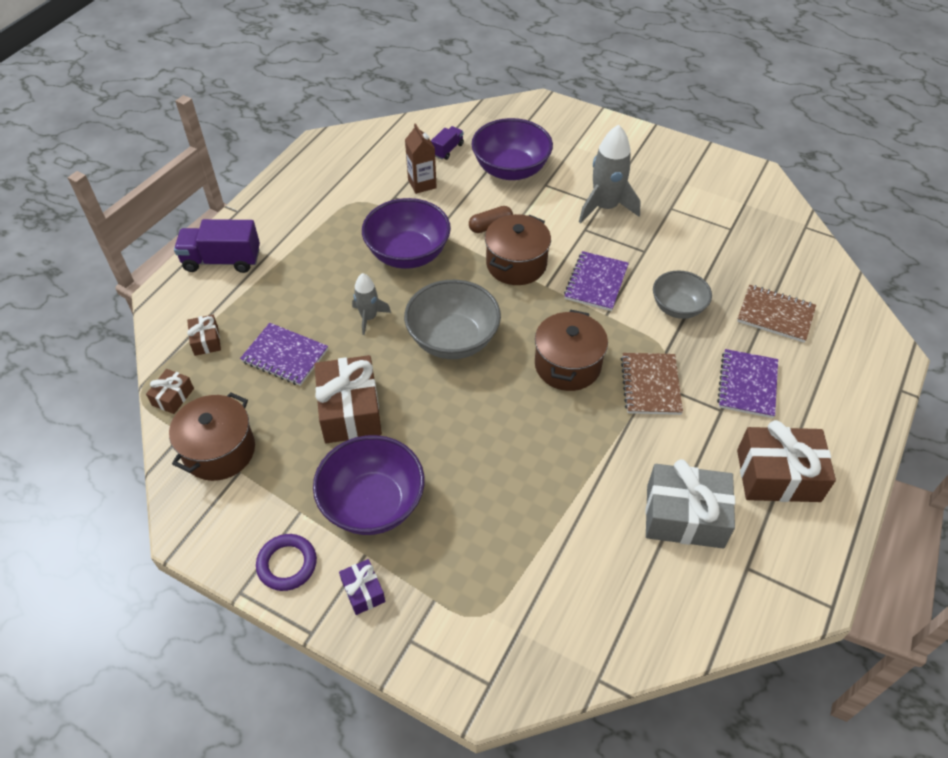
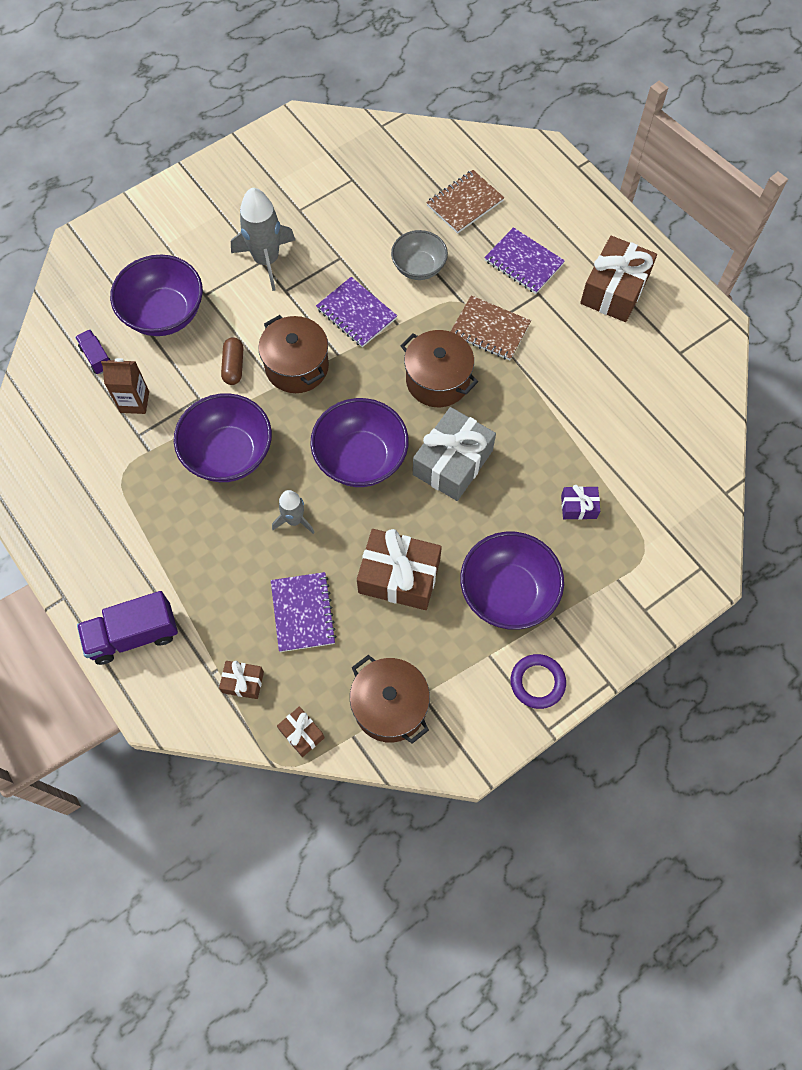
camera: 65 degrees left, 15 degrees up
(222, 260) = (133, 635): purple truck -> purple truck turned 45 degrees clockwise
(285, 356) = (303, 613): purple notebook -> purple notebook turned 60 degrees counterclockwise
(363, 591) = (588, 630): purple gift -> purple gift (578, 507)
(453, 339) = (361, 458): grey bowl -> purple bowl
(684, 516) = (621, 370): grey gift -> grey gift (452, 462)

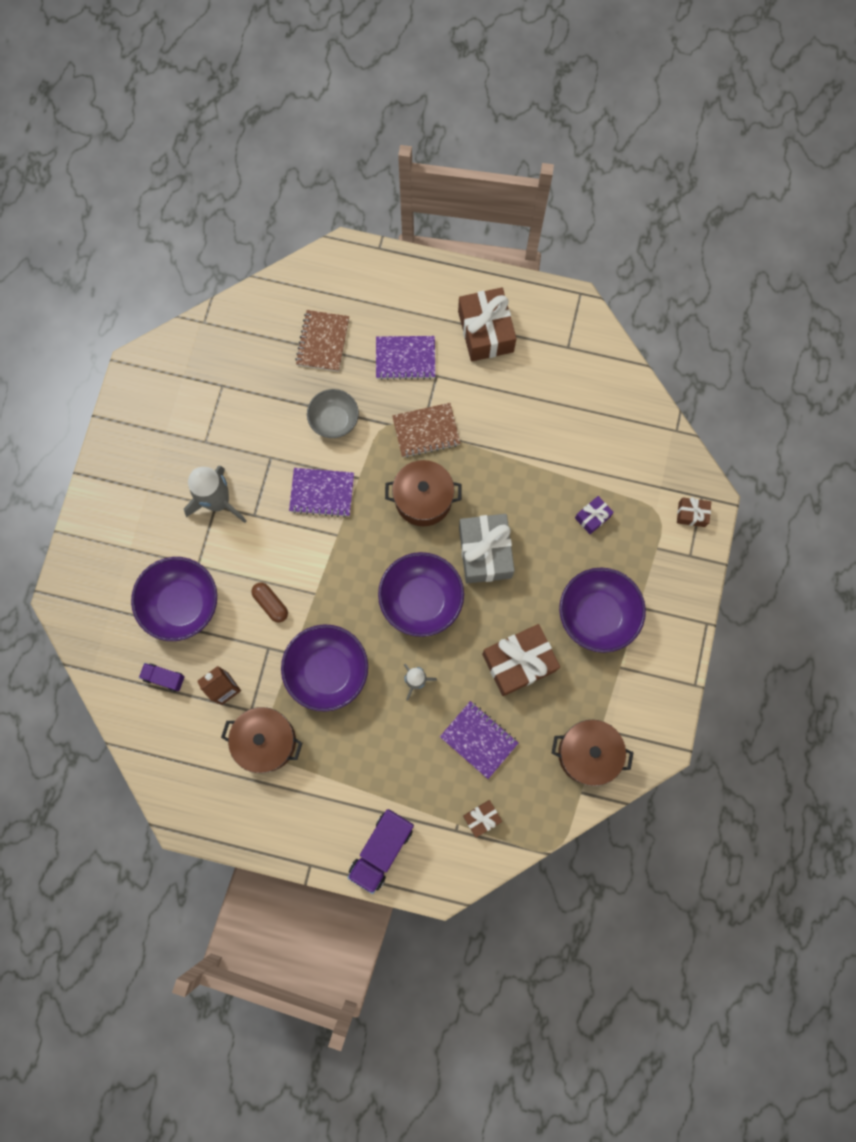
camera: 40 degrees left, 10 degrees up
(297, 366) = (316, 568): brown pot -> brown pot (266, 741)
(301, 733) = (548, 818): brown gift -> brown gift (691, 514)
(537, 682) = (664, 660): purple ring -> none

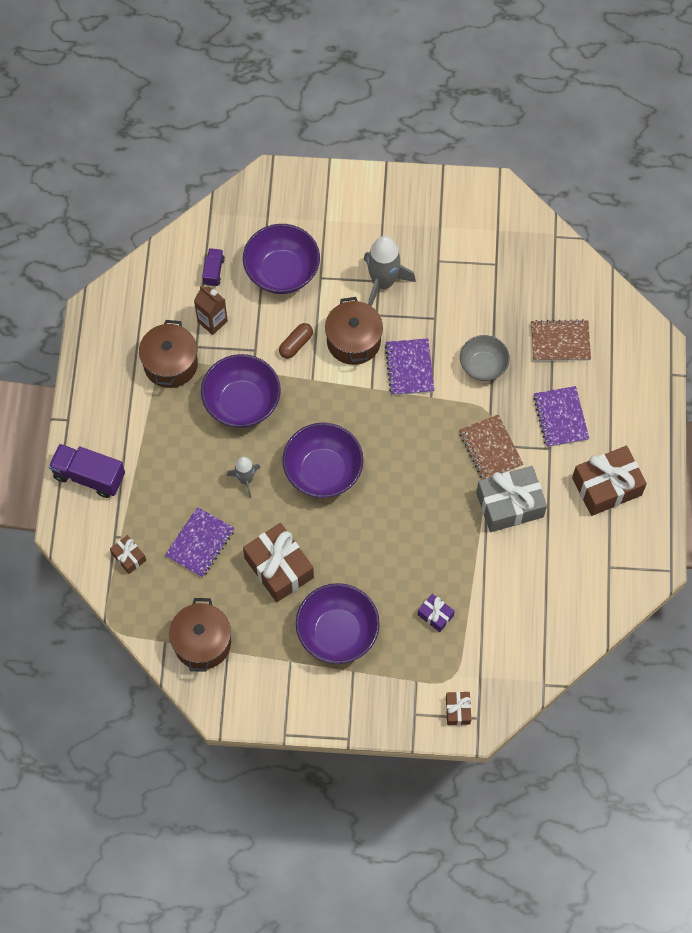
camera: 80 degrees right, 10 degrees down
(423, 499) = (421, 457): brown pot -> brown pot (353, 341)
(485, 552) = (380, 521): grey gift -> grey gift (509, 504)

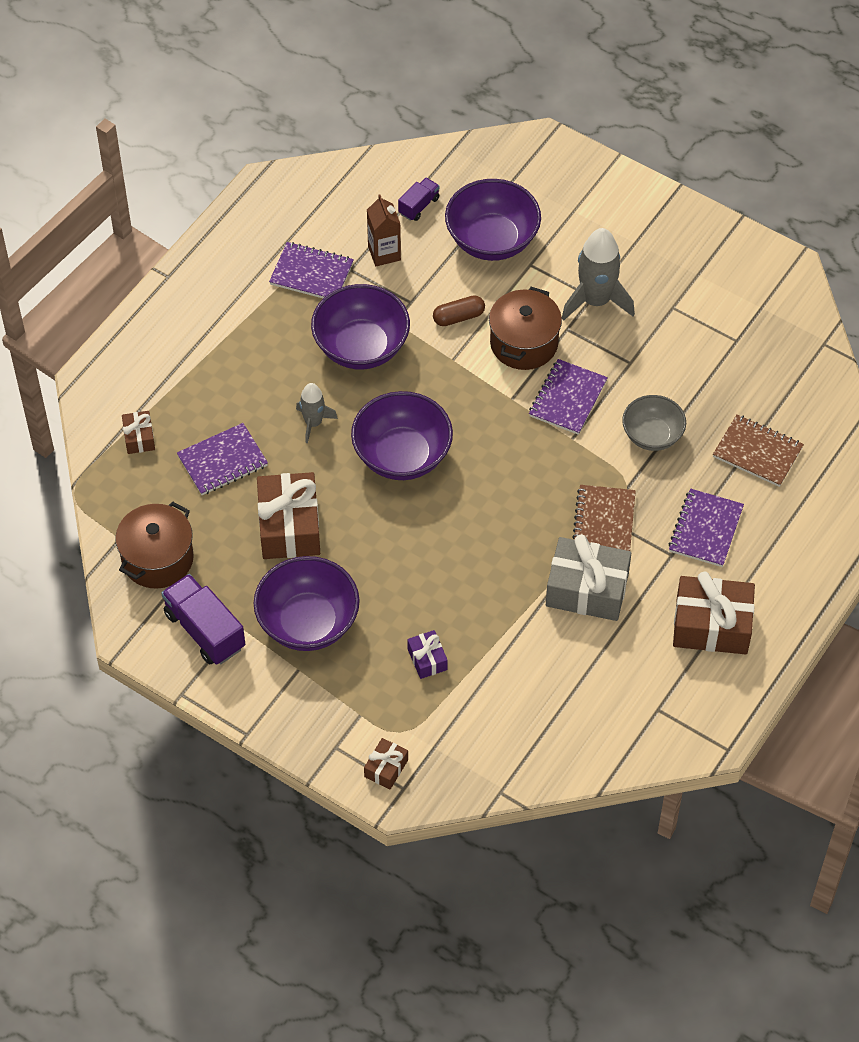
camera: 30 degrees right, 10 degrees down
(89, 476) = (152, 340): purple truck -> purple truck (205, 630)
(170, 364) = (311, 273): brown pot -> purple notebook

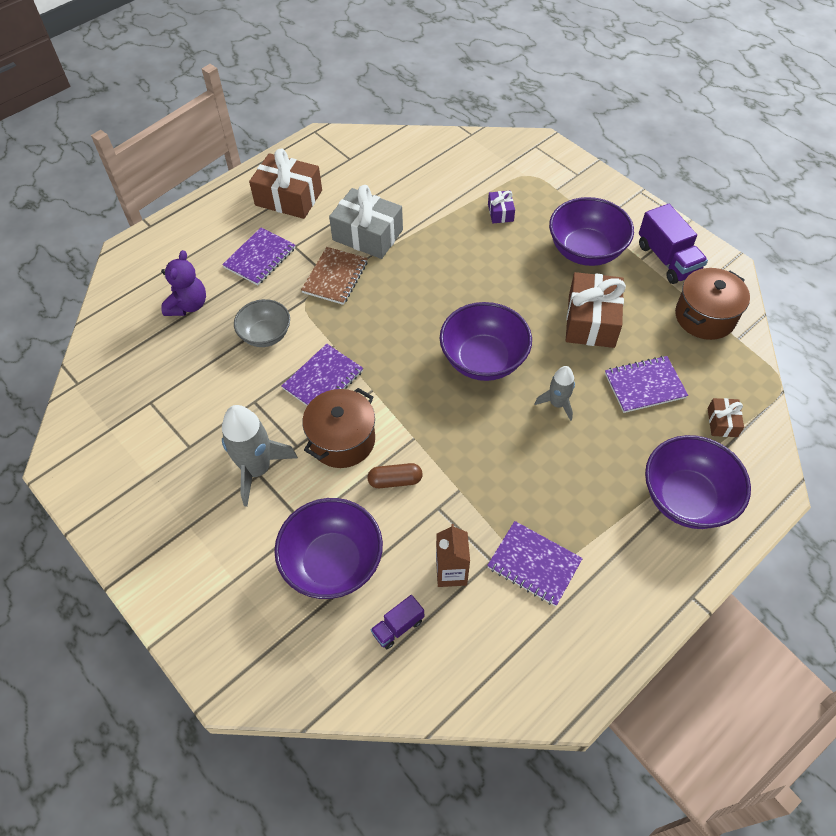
camera: 165 degrees left, 0 degrees up
(361, 347) = (498, 469): purple bowl -> purple bowl (686, 498)
(386, 768) = (544, 158): brown gift -> none
(757, 452) = (188, 305): brown notebook -> purple teddy bear

